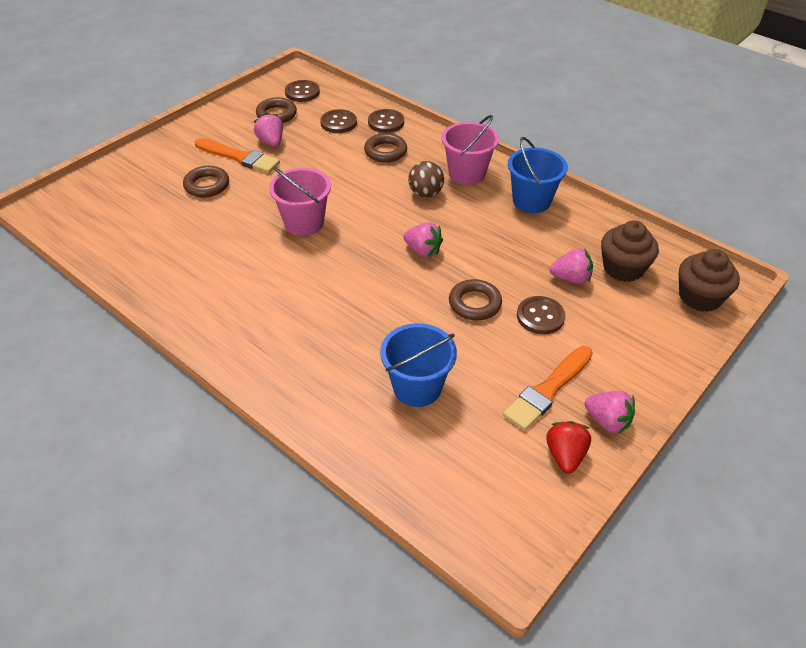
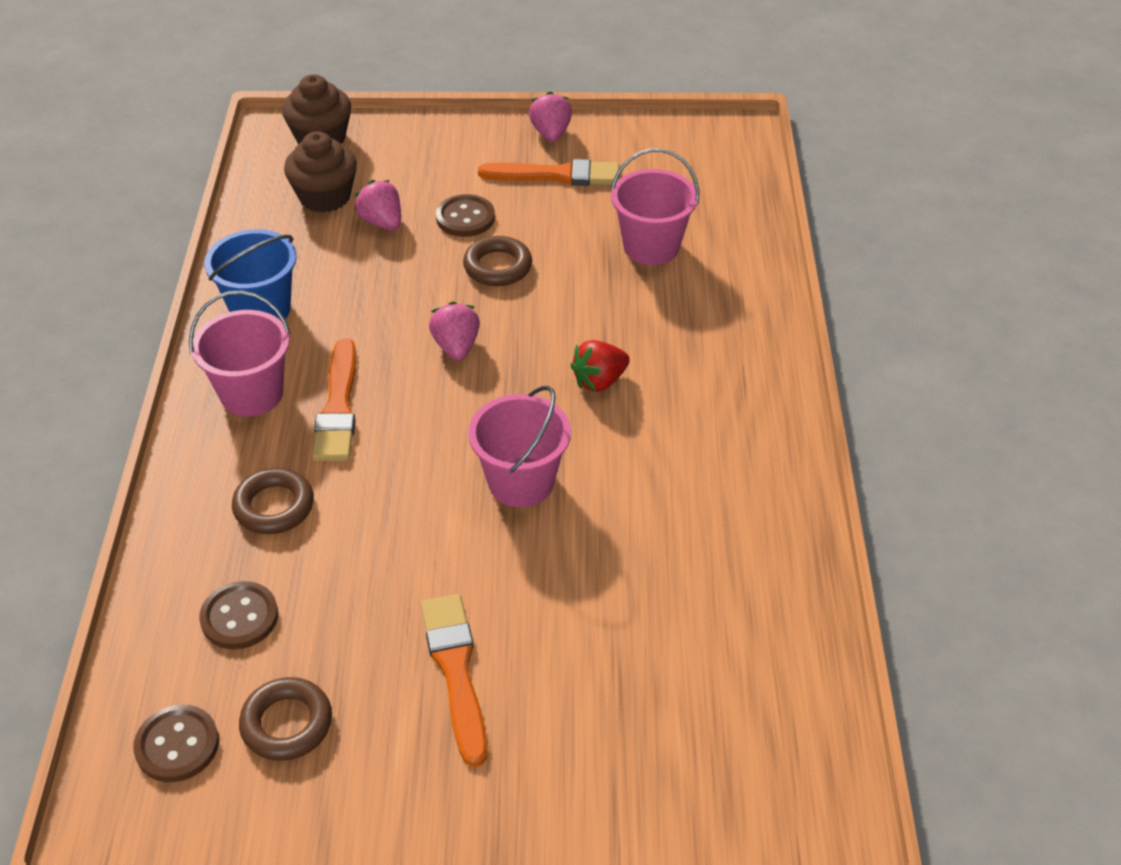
camera: 130 degrees left, 0 degrees up
(207, 185) = (561, 651): brown ring -> none
(271, 142) = (376, 663): pink strawberry -> none
(386, 122) = (186, 558): brown button -> none
(417, 387) = (651, 246): blue bucket -> pink bucket
(425, 193) = (338, 407): brown ball -> orange brush
(565, 455) = (614, 140): red strawberry -> red strawberry (599, 381)

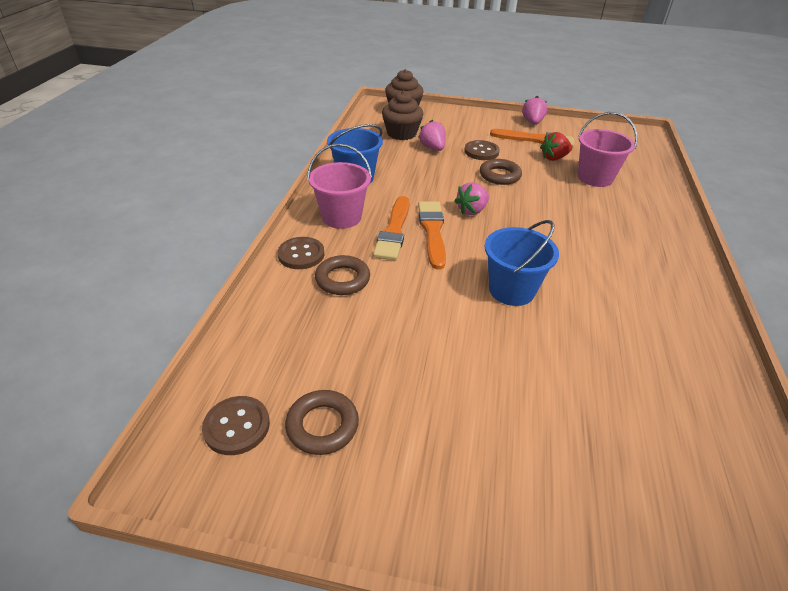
camera: 10 degrees right, 5 degrees down
(239, 617) = (304, 343): brown button -> brown button (301, 254)
(456, 347) = (472, 210): pink strawberry -> pink strawberry turned 135 degrees counterclockwise
(456, 671) = (457, 409): orange brush -> orange brush (432, 231)
(521, 482) = (511, 290): pink bucket -> blue bucket
(599, 381) = (565, 240): red strawberry -> red strawberry (554, 158)

